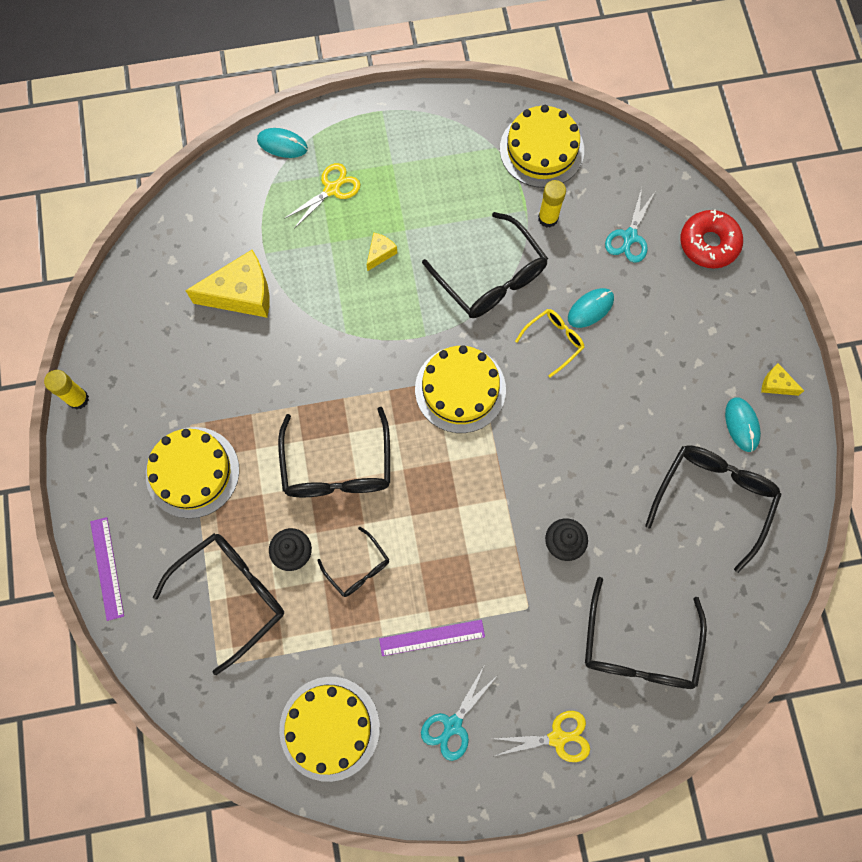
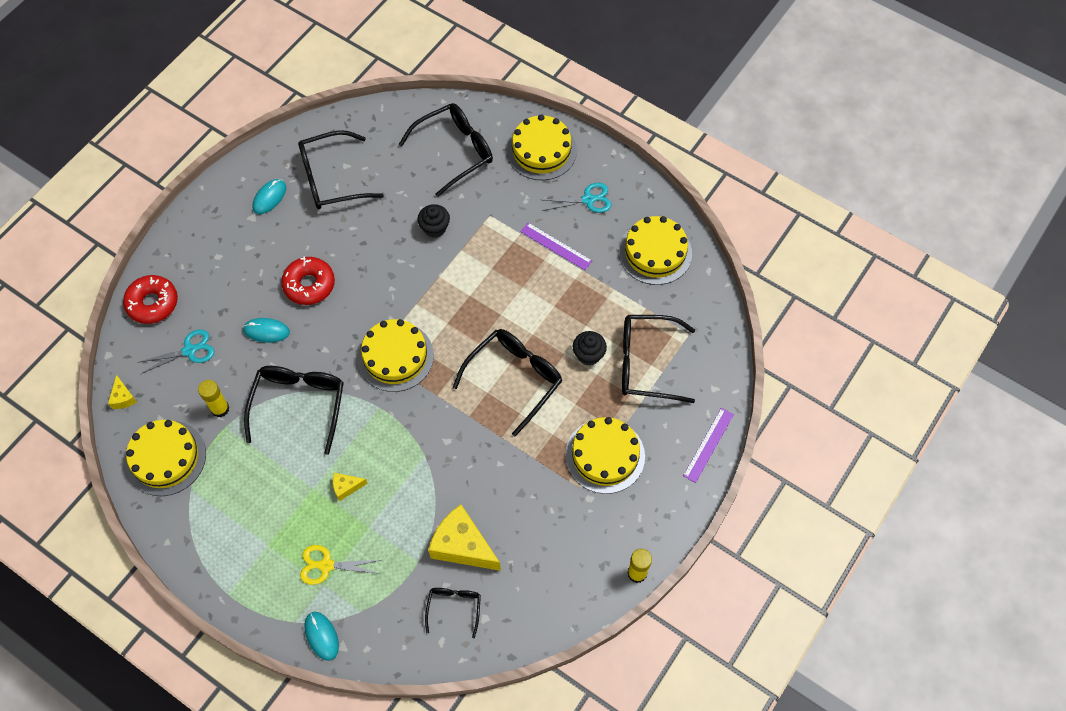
camera: 135 degrees left, 10 degrees down
(358, 568) = (560, 314): black glasses -> black glasses (454, 607)
(554, 341) = (310, 333): yellow glasses -> none
(557, 738) = (541, 150): yellow scissors -> yellow cake
(606, 380) = (309, 285): none -> red donut
(776, 384) = (224, 199): yellow cheese -> yellow cheese (123, 397)

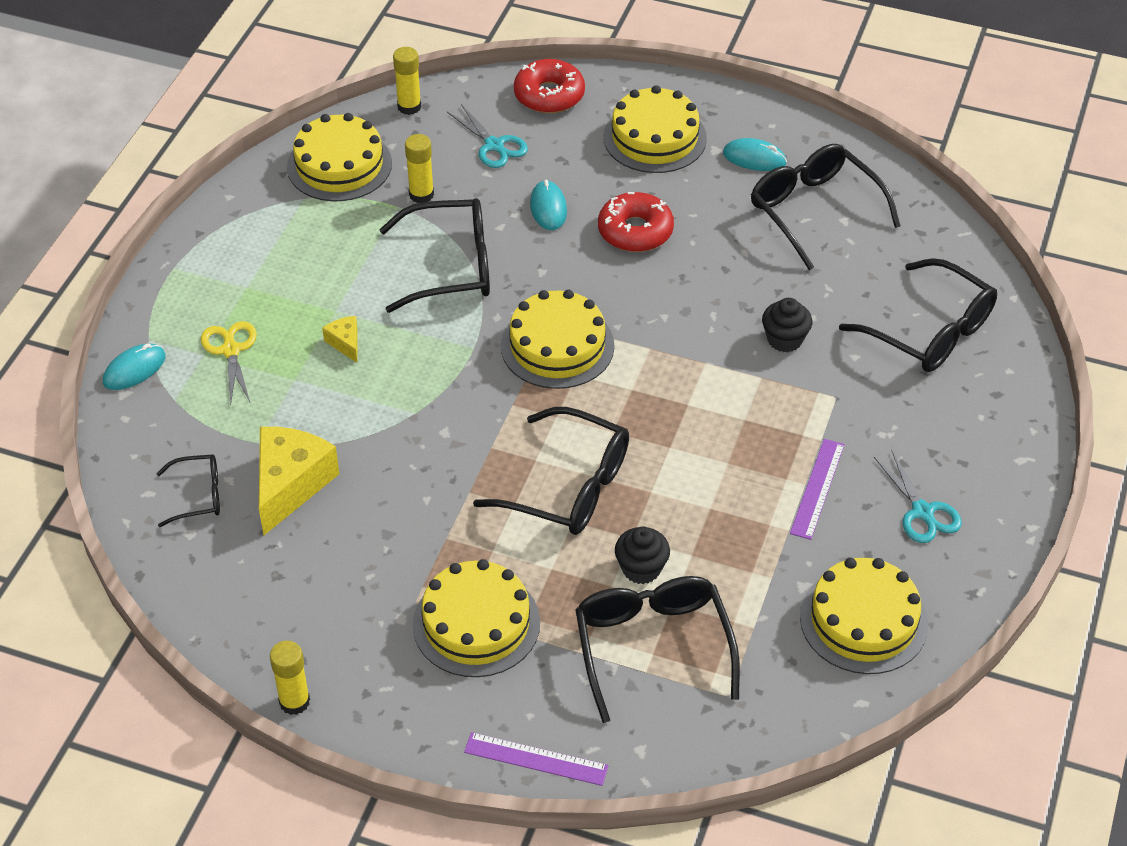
camera: 75 degrees right, 15 degrees down
(123, 397) = (409, 107): yellow cheese -> yellow glue stick
(541, 150) = (985, 434): yellow cake -> yellow cake (654, 138)

